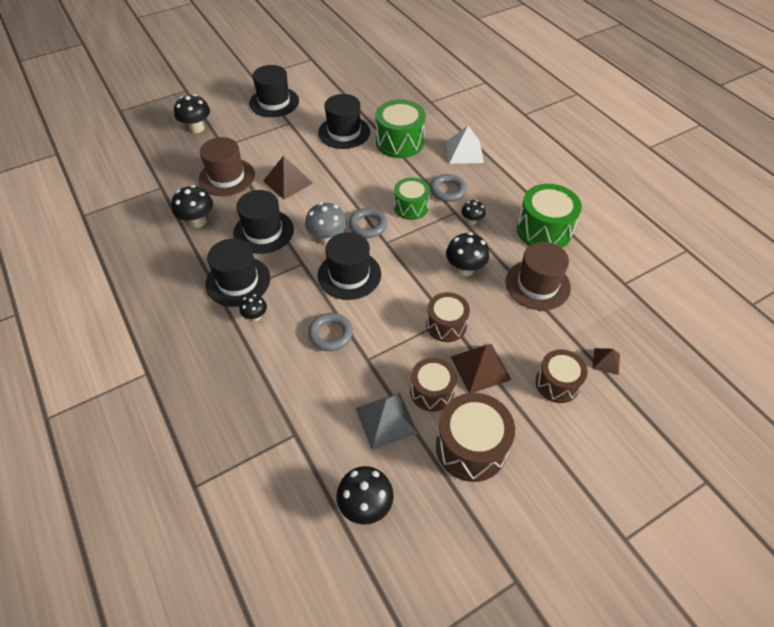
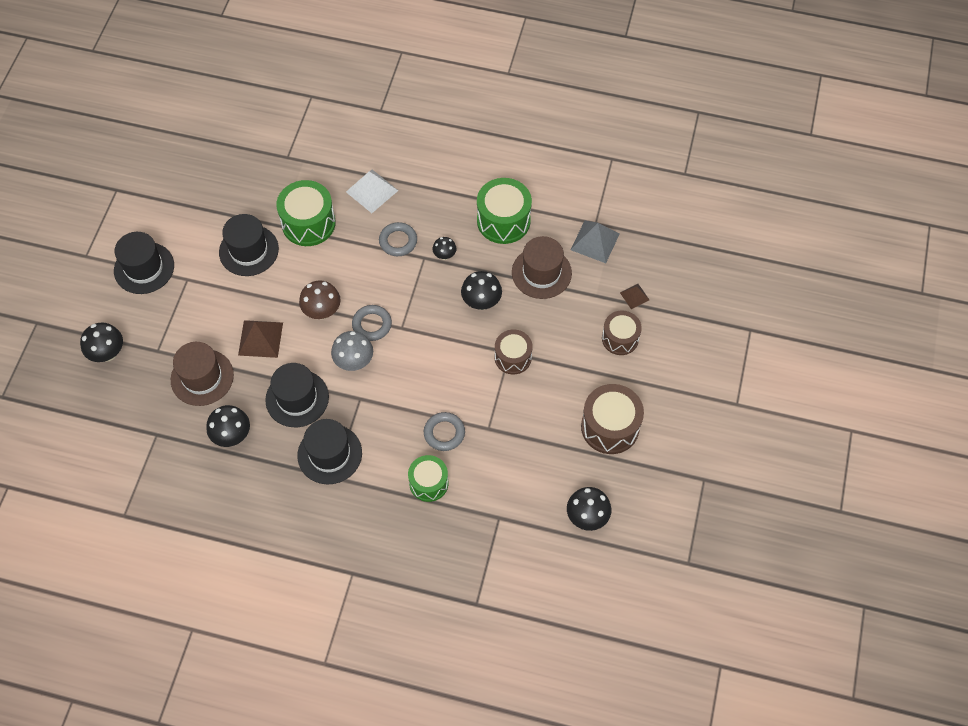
camera: 45 degrees left, 10 degrees up
(255, 316) = (376, 467): black mushroom -> none
(345, 195) = (322, 311): none -> brown mushroom
(349, 275) = (405, 377): black hat -> none
(386, 420) = (544, 457): grey pyramid -> grey pyramid (595, 241)
(411, 207) = (386, 280): green drum -> green drum (428, 483)
(432, 391) = (552, 413): brown drum -> none
(480, 368) = (564, 369): brown pyramid -> none

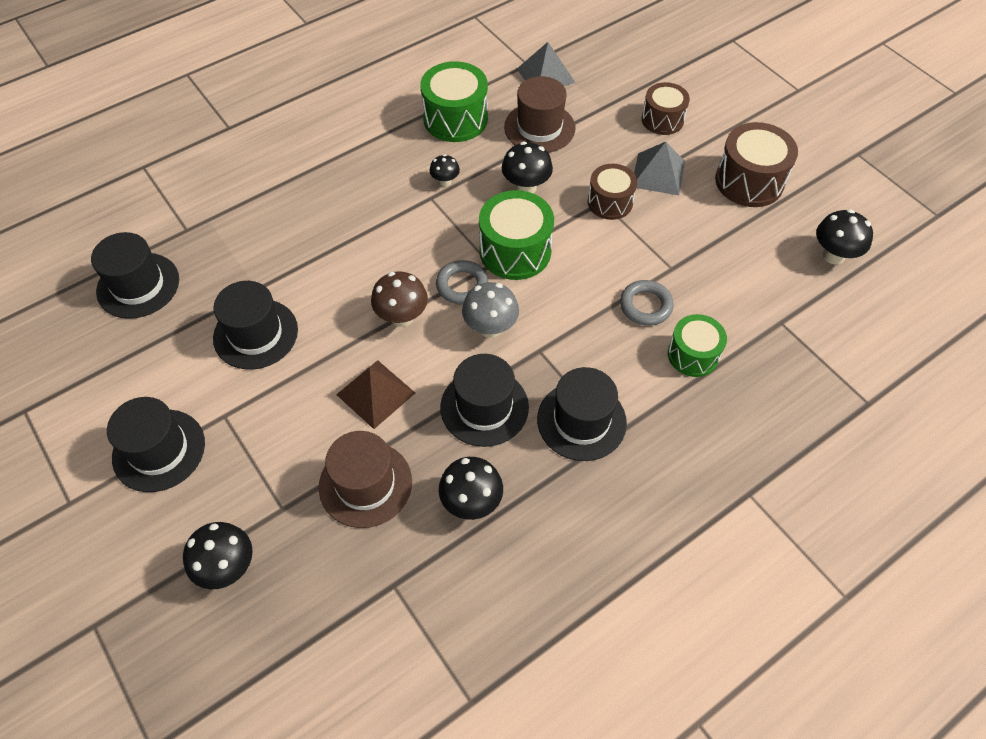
camera: 50 degrees left, 5 degrees down
(231, 169) = (138, 285): none -> black hat
(308, 223) = (285, 262): green drum -> green drum (515, 251)
(372, 191) = (309, 189): white pyramid -> none
(398, 241) = (389, 205): grey ring -> none
(565, 368) = (658, 174): none -> grey pyramid
(634, 296) = (628, 85): brown pyramid -> none

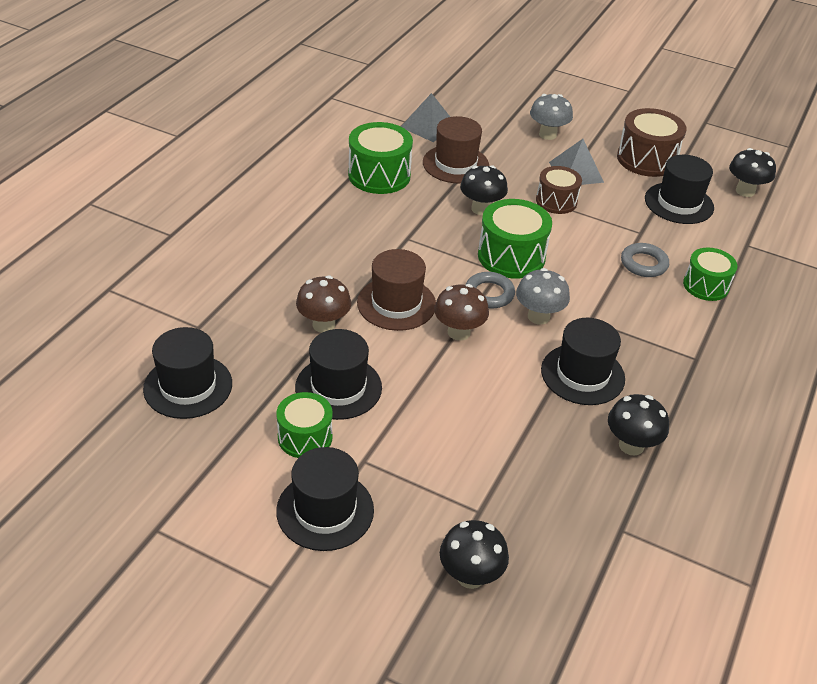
camera: 30 degrees left, 15 degrees down
(193, 372) = (305, 437): none -> green drum
(289, 265) = (323, 325): none -> brown mushroom
(365, 484) = (534, 465): brown hat -> brown hat (396, 303)
(375, 393) = (485, 396): brown pyramid -> none
(445, 181) = (410, 223): black mushroom -> none
(581, 421) = (664, 357): black hat -> black hat (679, 203)
(662, 119) = (547, 134): brown drum -> grey mushroom

